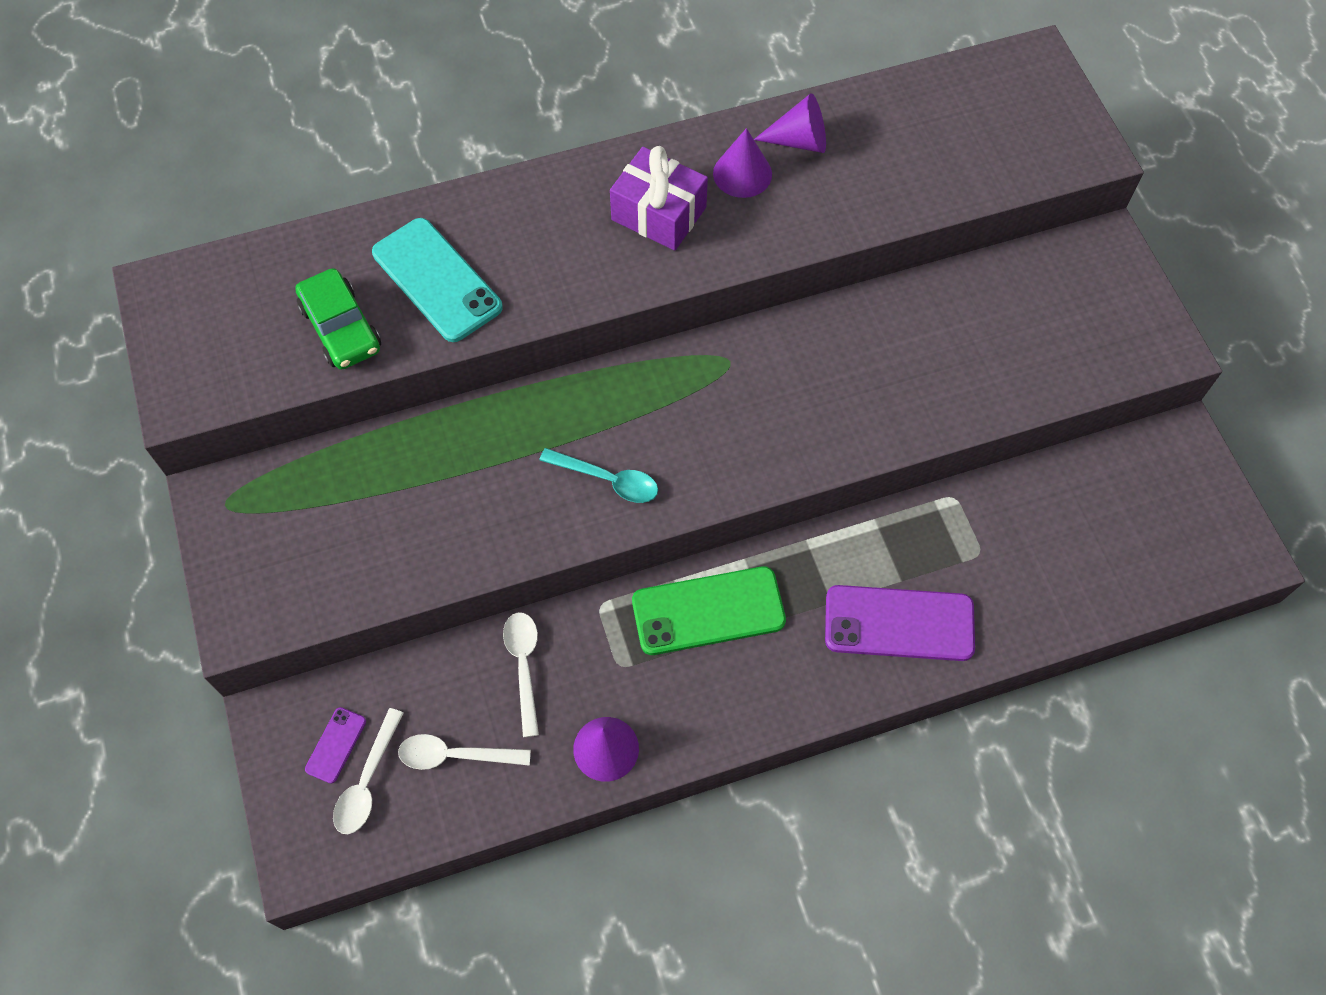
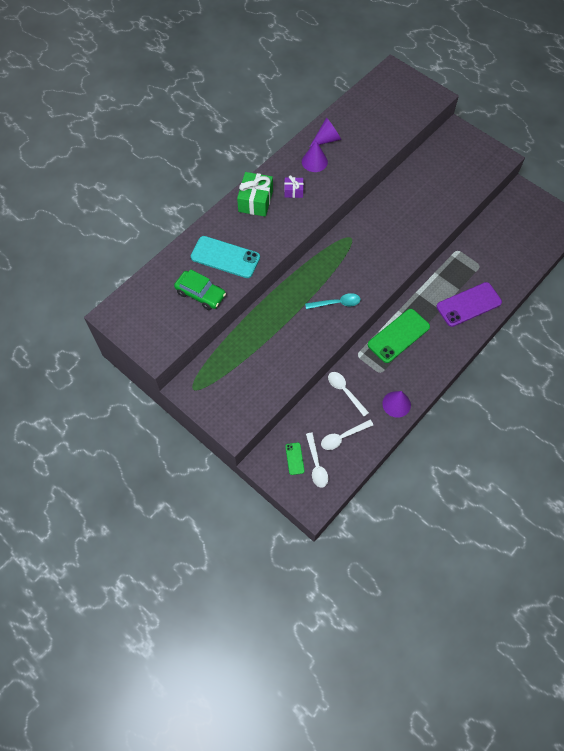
camera: 30 degrees left, 0 degrees up
(336, 745) = (294, 458): purple phone -> green phone
(572, 198) = (255, 201): none -> green gift
(659, 213) = (293, 191): purple gift -> purple gift, size x0.56

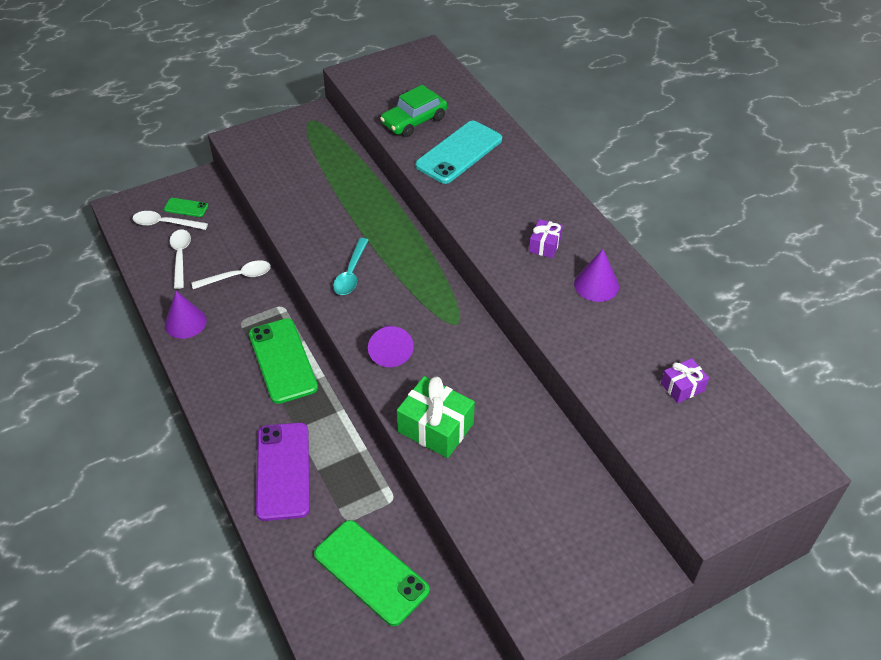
camera: 110 degrees right, 15 degrees down
(255, 201) = (543, 202): green gift -> green gift (435, 427)
(327, 139) = (640, 314): purple cone -> purple cone (390, 351)
(368, 115) = (682, 387): none -> purple gift
(500, 246) = (371, 572): none -> green phone

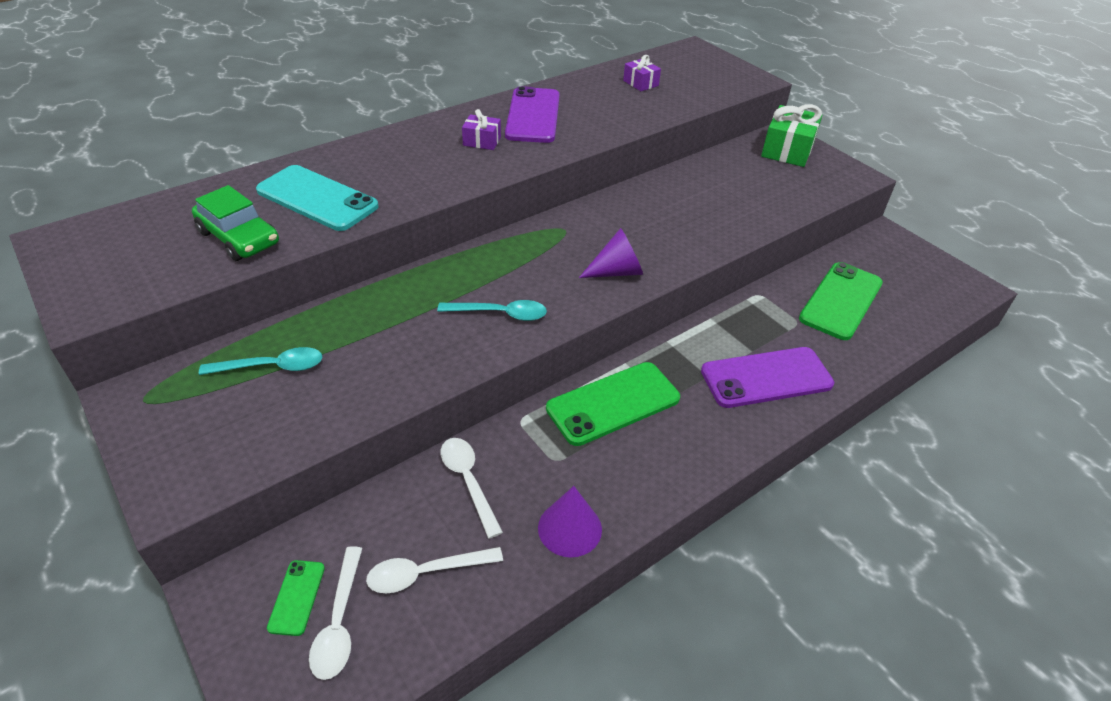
camera: 100 degrees left, 5 degrees down
(324, 166) = (273, 367): none -> turquoise spoon
(435, 427) = (703, 235): green gift -> green gift (787, 150)
(596, 285) = (533, 116): purple cone -> purple phone

